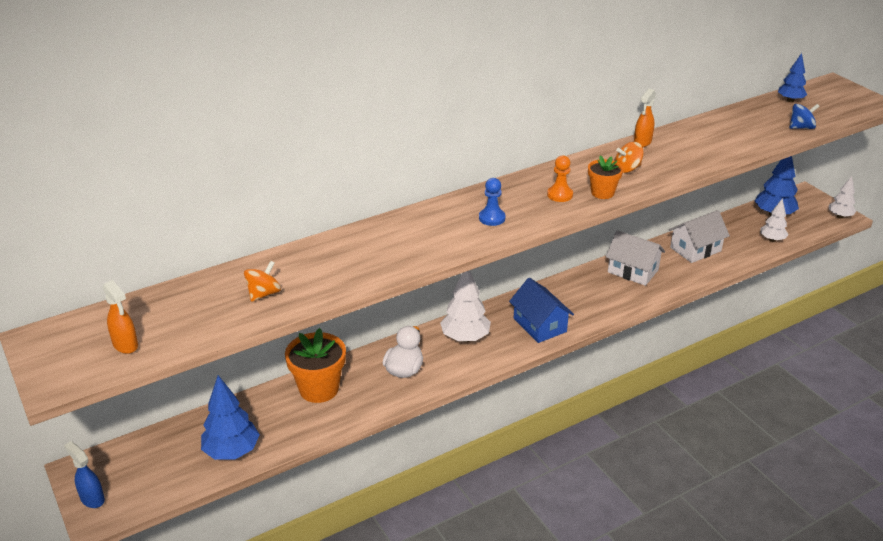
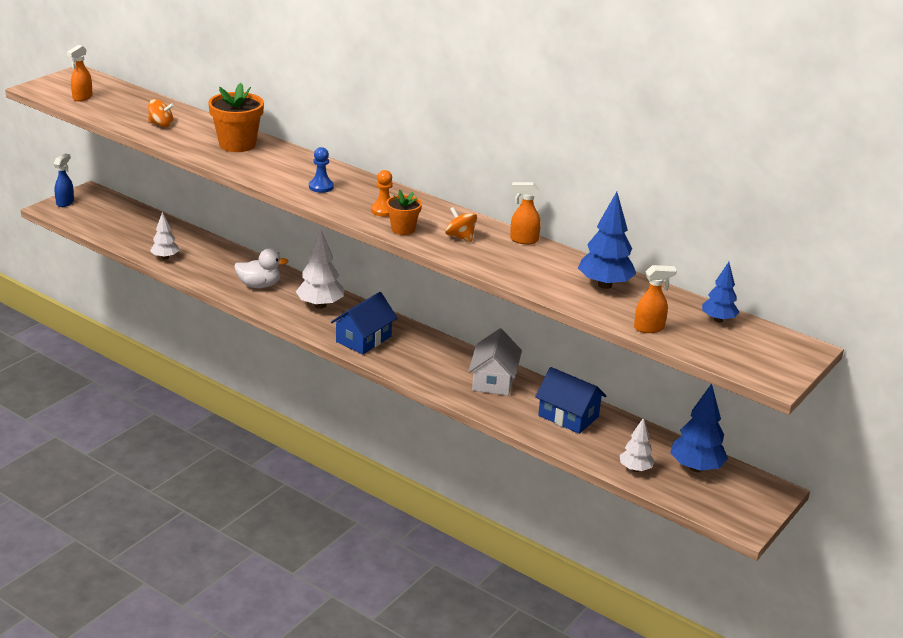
camera: 65 degrees right, 5 degrees down
(232, 452) = (130, 237): blue tree -> blue tree (604, 285)
(319, 389) = (216, 254): orange flower pot -> orange flower pot (237, 144)
(695, 249) = (568, 416): white house -> blue house
(801, 127) = (649, 328): blue spinning top -> orange spray bottle
(839, 216) = (741, 521): white tree -> white tree (165, 257)

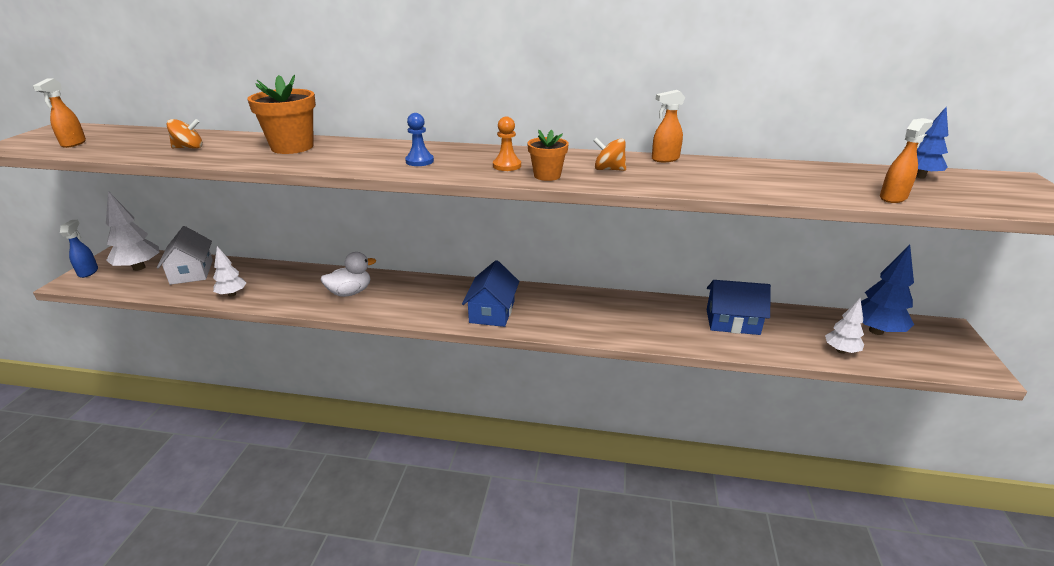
camera: 25 degrees left, 0 degrees up
(320, 305) = (424, 293): white tree -> white tree (139, 267)
(493, 380) = (639, 311): white house -> white house (192, 272)
(604, 285) = (790, 175): blue tree -> none

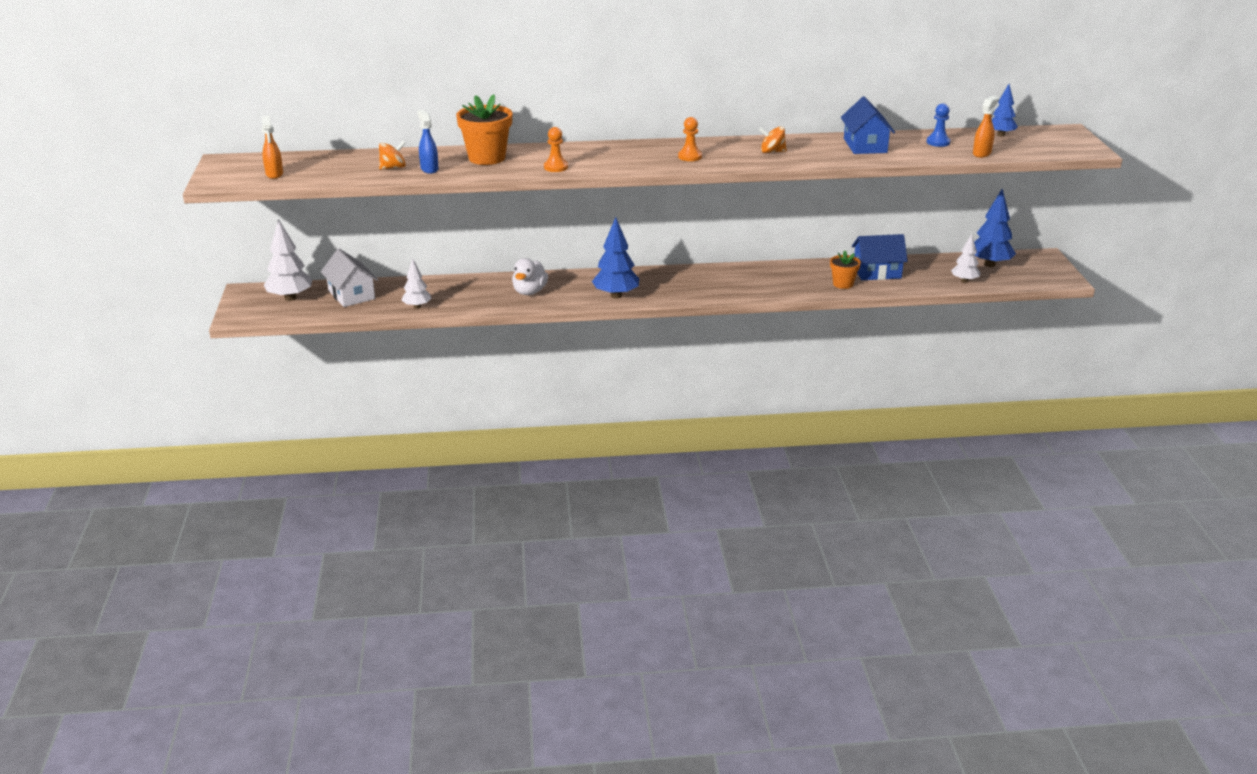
camera: 15 degrees left, 0 degrees up
(88, 272) = (242, 307): blue spray bottle -> blue spray bottle (429, 169)
(347, 163) = (556, 167): none -> orange pawn
(350, 292) = (529, 292): white duck -> white duck turned 150 degrees clockwise
(419, 161) = (614, 160): blue pawn -> blue pawn (938, 142)
(429, 310) = (616, 295): none -> blue tree
(492, 312) = (672, 290): blue house -> blue house (865, 145)
(547, 176) = (728, 162): orange flower pot -> orange flower pot (843, 284)
(664, 159) = (810, 138): orange spray bottle -> none

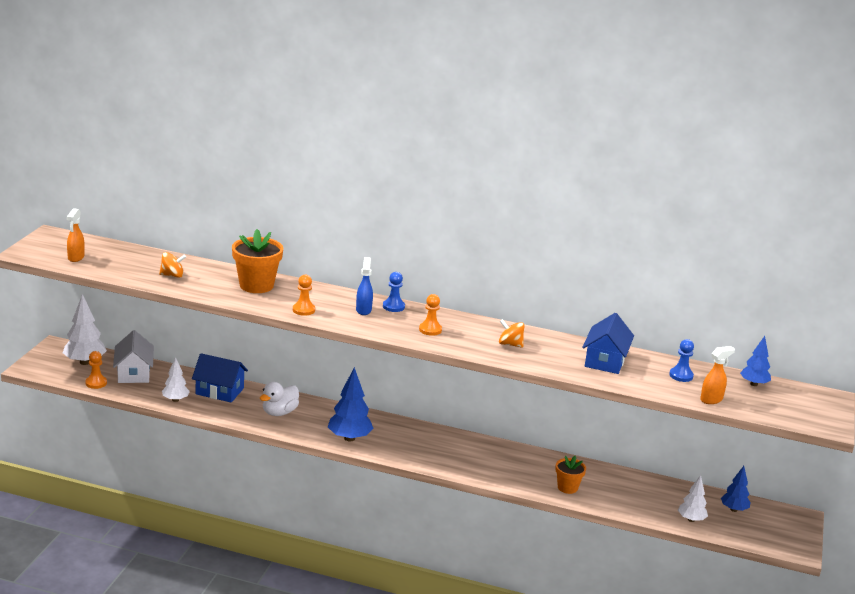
camera: 20 degrees right, 5 degrees down
(321, 313) = (96, 383): none -> orange pawn
(429, 169) = (199, 284): blue spray bottle -> blue spray bottle (363, 310)
(635, 146) = (393, 306): none -> blue pawn
(877, 272) = (612, 485): blue house -> blue house (219, 391)
(989, 264) = (734, 509): blue tree -> blue tree, size x0.62

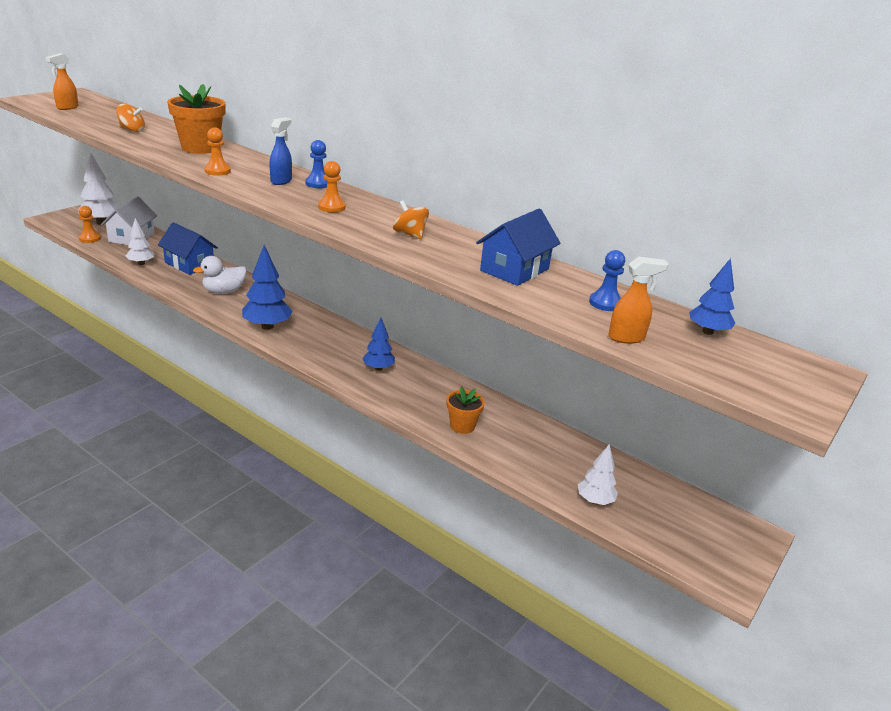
camera: 20 degrees right, 5 degrees up
(734, 509) = (663, 501): blue tree -> blue tree (378, 368)

